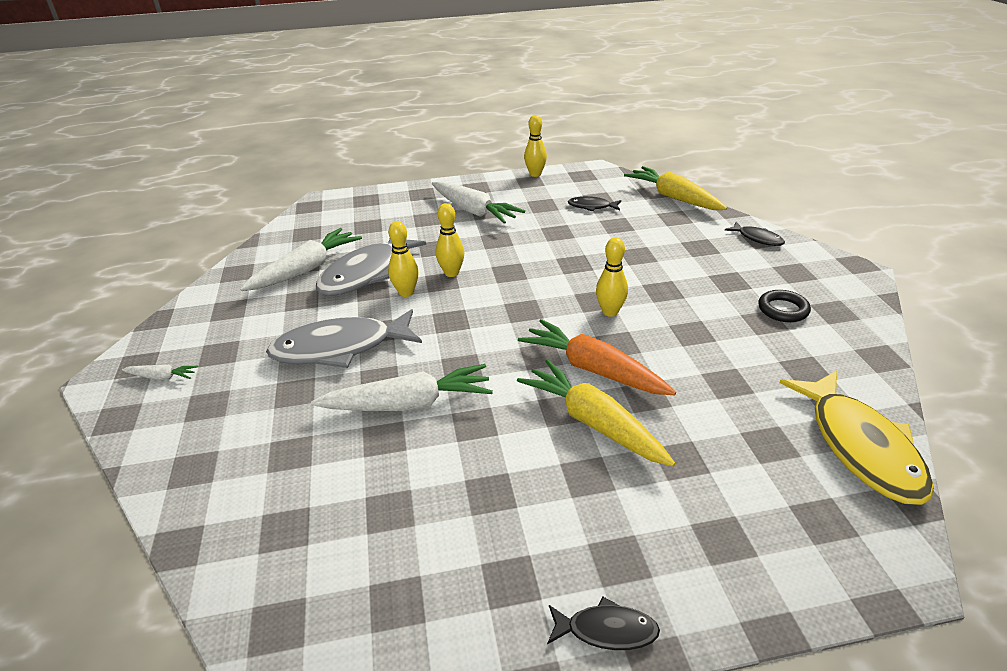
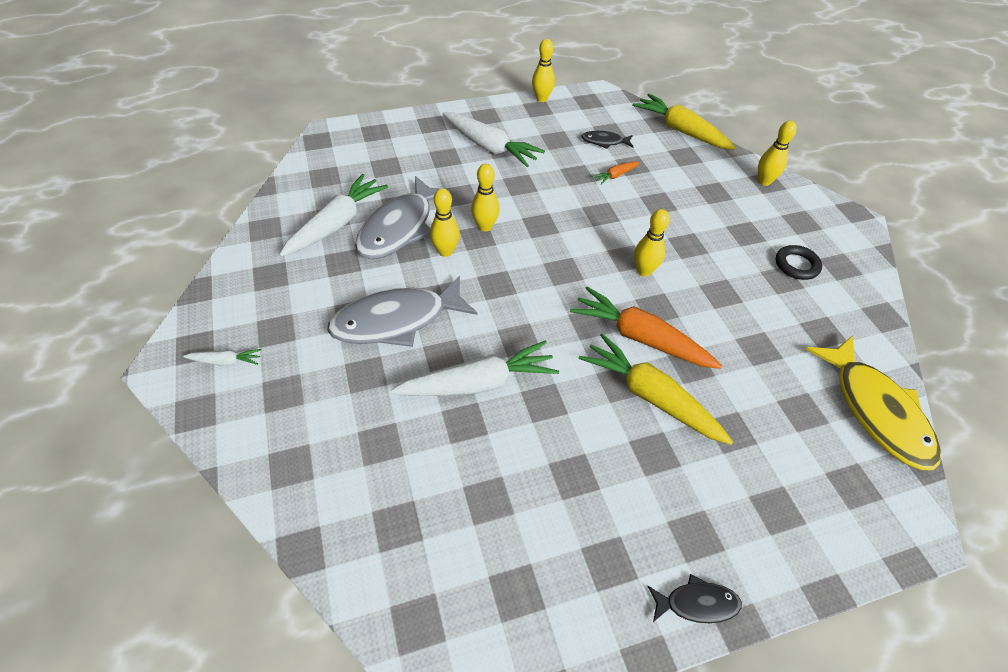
camera: 10 degrees left, 15 degrees up
(597, 233) = (615, 175): none -> orange carrot
(757, 238) = (764, 181): black fish -> yellow bowling pin

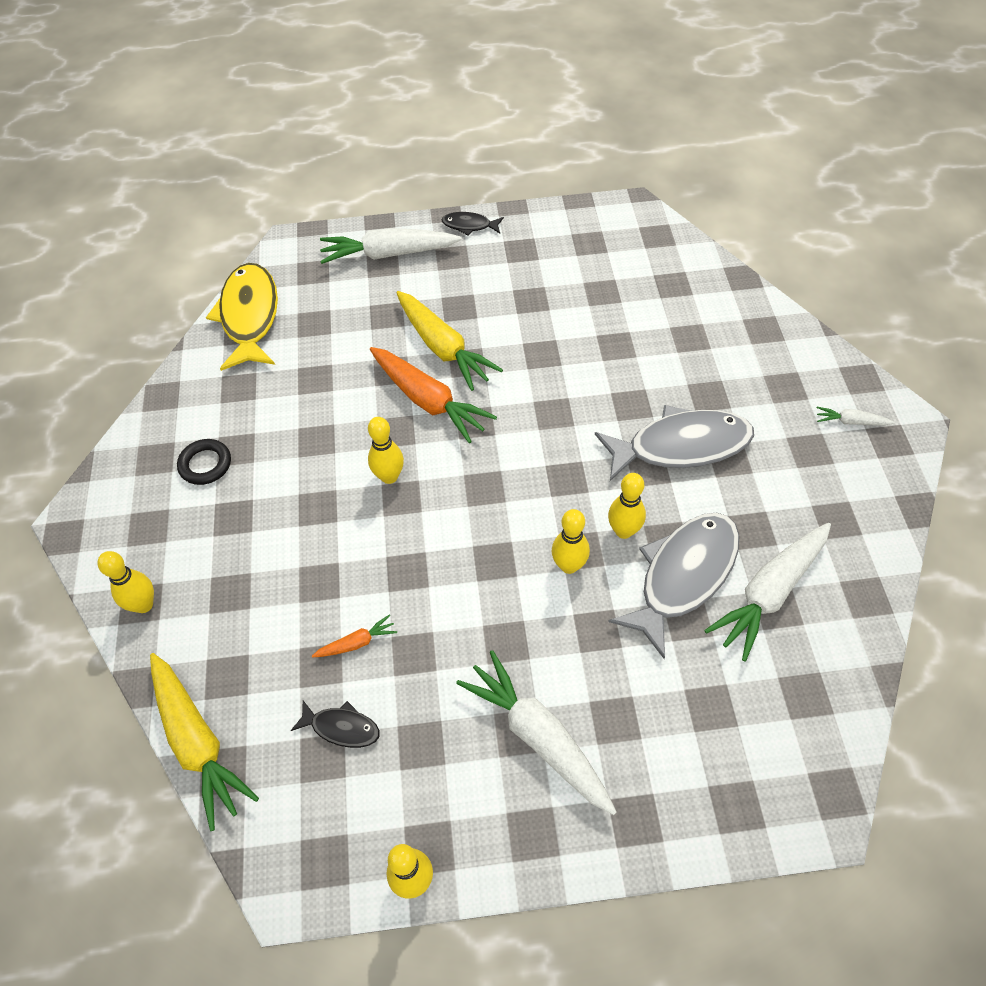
camera: 165 degrees left, 5 degrees up
(477, 383) = (600, 375): white carrot -> white carrot (389, 254)

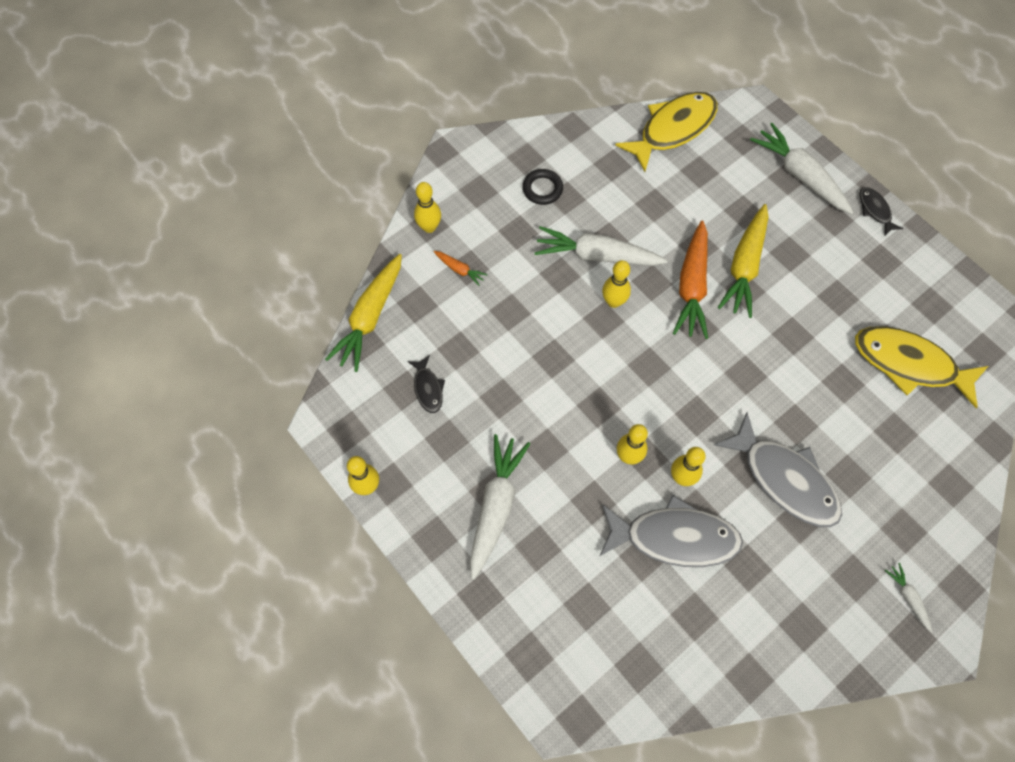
camera: 55 degrees right, 10 degrees up
(356, 643) = (485, 361): orange carrot -> orange carrot (459, 269)
(633, 290) = (910, 364): none -> yellow fish
(770, 592) = (703, 605): white carrot -> white carrot (597, 255)

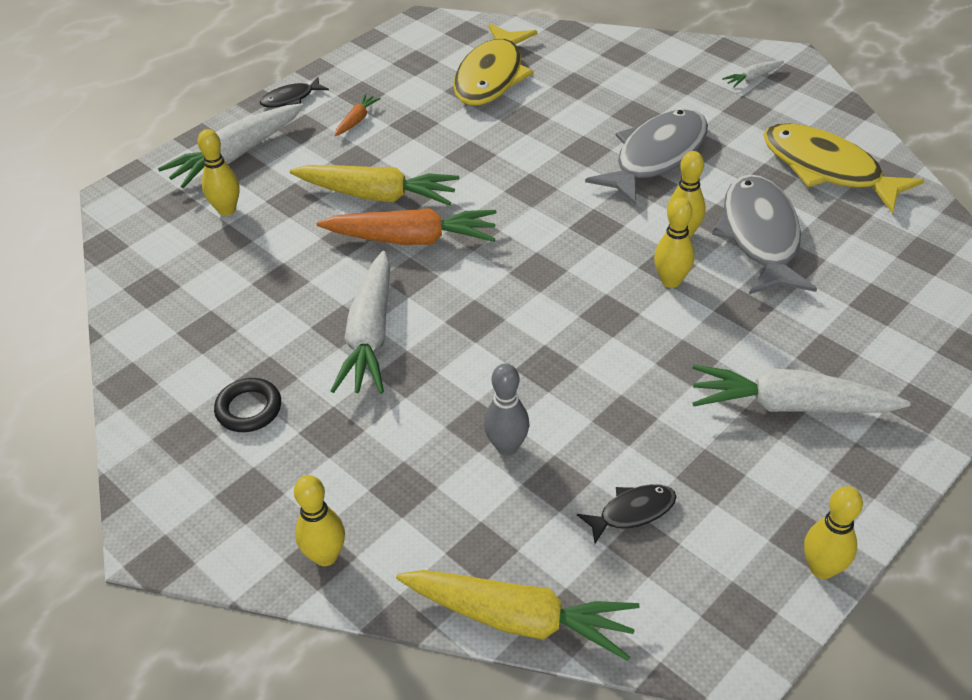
camera: 95 degrees left, 20 degrees down
(459, 269) = (409, 500): orange carrot -> orange carrot (356, 120)
(489, 326) = (507, 447): none -> grey bowling pin
(613, 301) = (445, 311): yellow bowling pin -> yellow bowling pin (227, 210)
(672, 129) = (148, 271): yellow fish -> yellow fish (827, 169)

